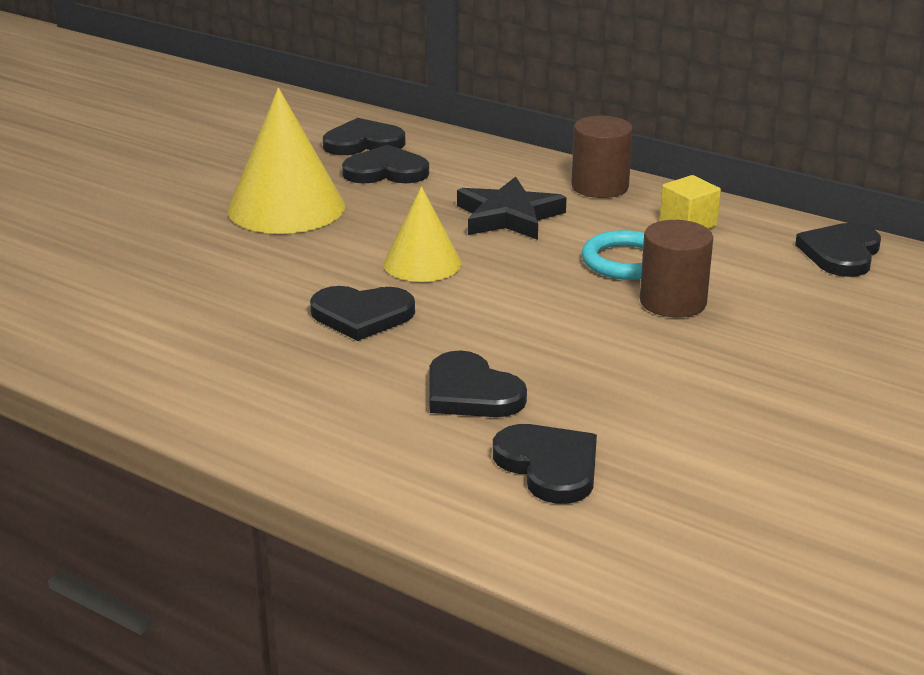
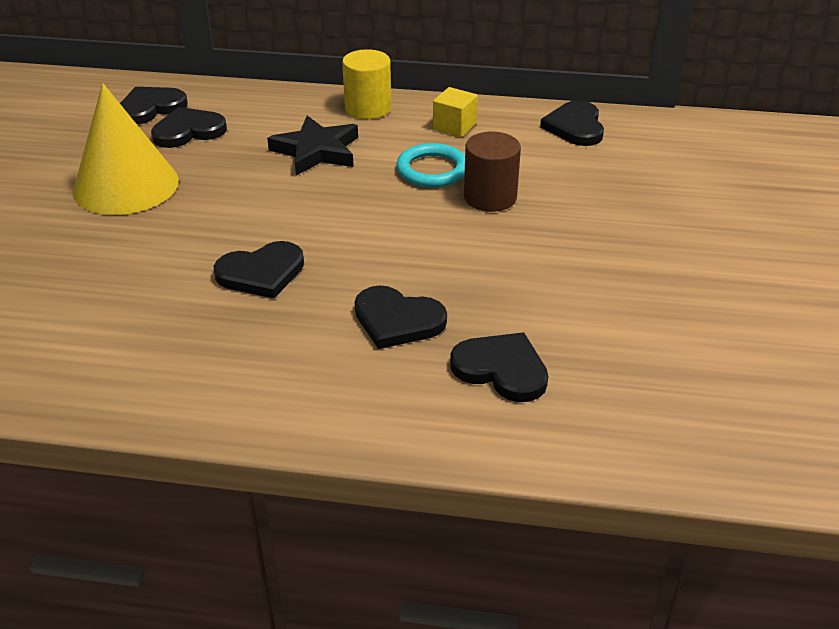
camera: 25 degrees left, 10 degrees up
(422, 263) = (277, 211): yellow cone -> none
(600, 186) = (368, 108): brown cylinder -> yellow cylinder

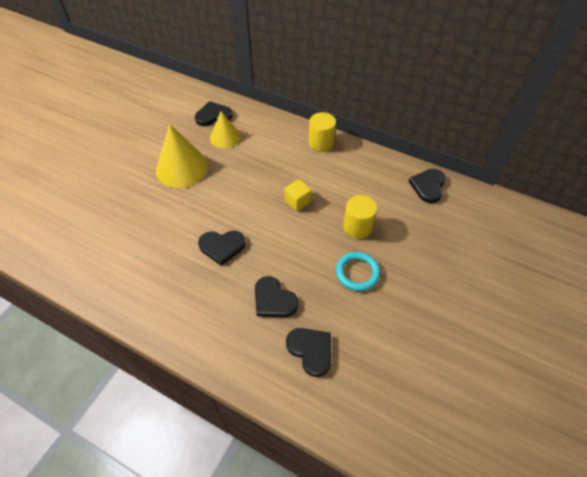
camera: 20 degrees right, 15 degrees up
(188, 131) = (225, 137): black heart -> yellow cone
(317, 151) = (282, 168): black star -> none
(432, 170) = (335, 198): turquoise ring -> turquoise ring (357, 272)
(454, 126) = (361, 169): yellow cube -> yellow cube (297, 201)
(490, 197) = (357, 227): brown cylinder -> yellow cylinder

